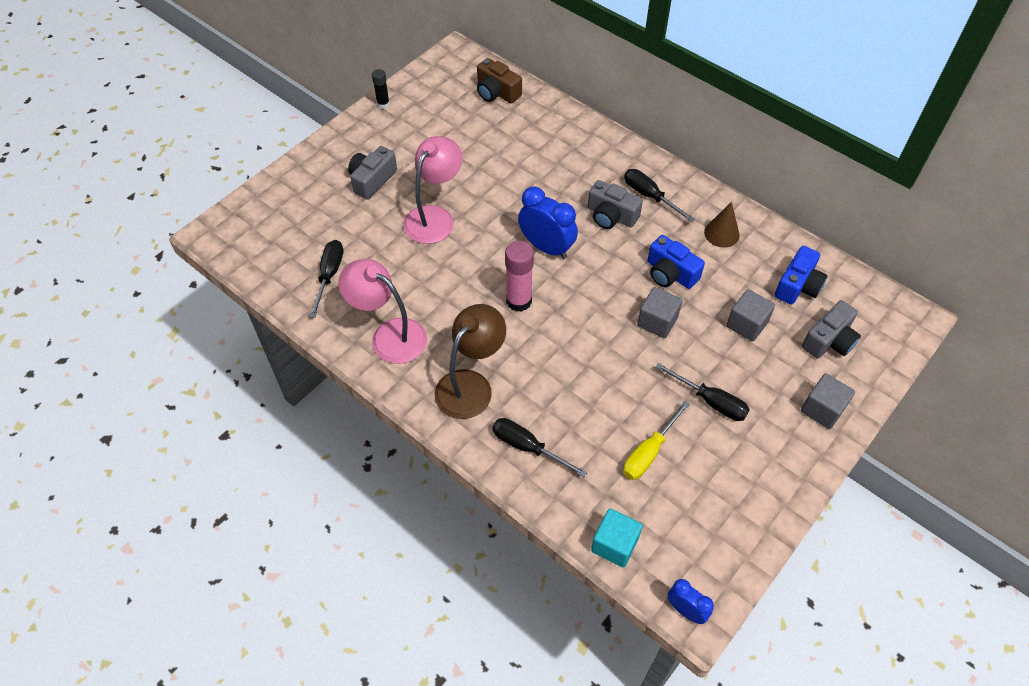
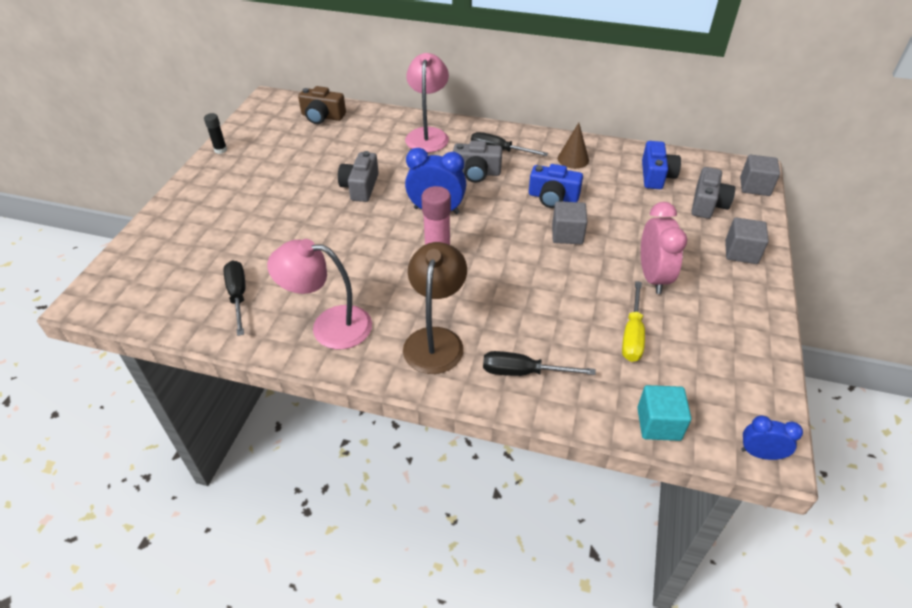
camera: 25 degrees left, 10 degrees down
(372, 180) = (241, 208): grey camera -> grey camera (360, 187)
(434, 217) = (319, 218): pink lamp -> pink lamp (428, 135)
(710, 401) = (653, 277): black screwdriver -> pink clock
(746, 324) = (638, 213): grey cube -> grey cube (754, 186)

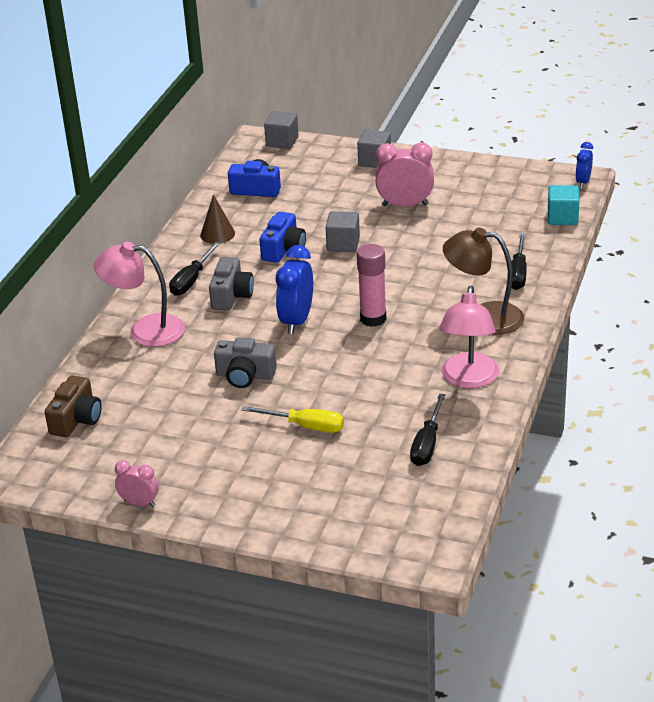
camera: 85 degrees left, 10 degrees down
(220, 150) = (139, 503): black glue stick -> pink clock
(238, 296) = (427, 444): black screwdriver -> black screwdriver turned 60 degrees counterclockwise
(632, 335) = (474, 221): yellow screwdriver -> yellow screwdriver (305, 426)
(707, 204) = (305, 168): grey camera -> none

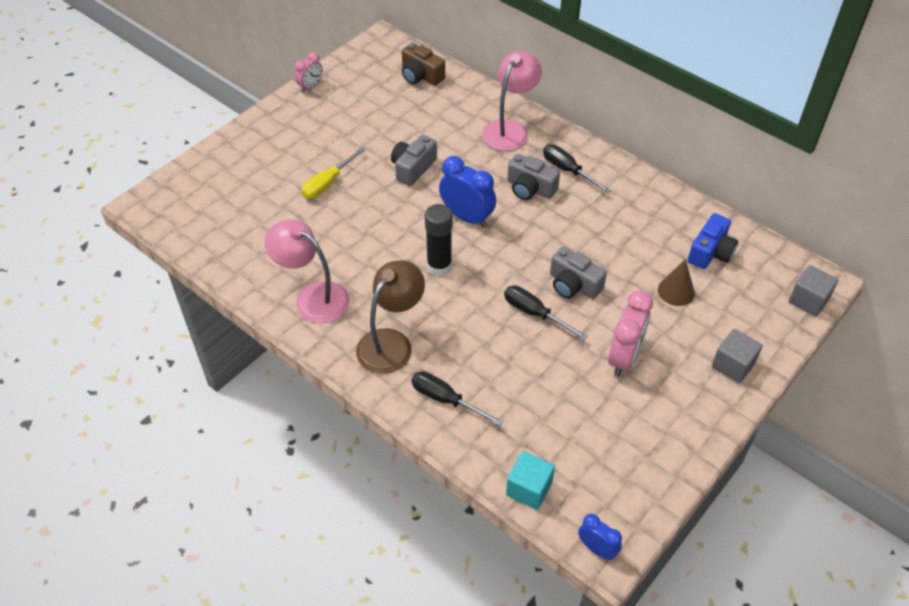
camera: 110 degrees right, 15 degrees up
(217, 234) = (637, 204): brown cone -> brown cone (676, 291)
(283, 249) = (587, 241): blue camera -> none
(343, 244) = (573, 285): grey cube -> grey camera
(373, 319) = (439, 266): pink glue stick -> black glue stick
(427, 444) = (255, 243): black screwdriver -> black screwdriver (535, 314)

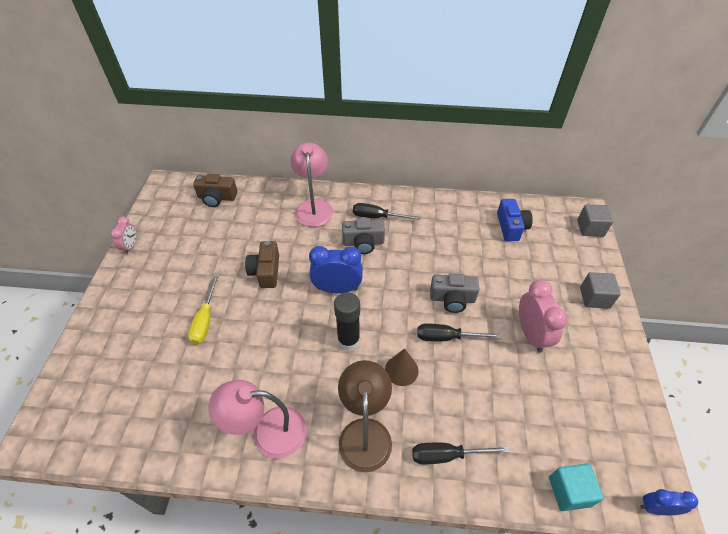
camera: 35 degrees left, 0 degrees up
(413, 168) = (266, 271): grey camera -> brown camera
(676, 291) = (516, 265): brown cone -> brown cone (401, 370)

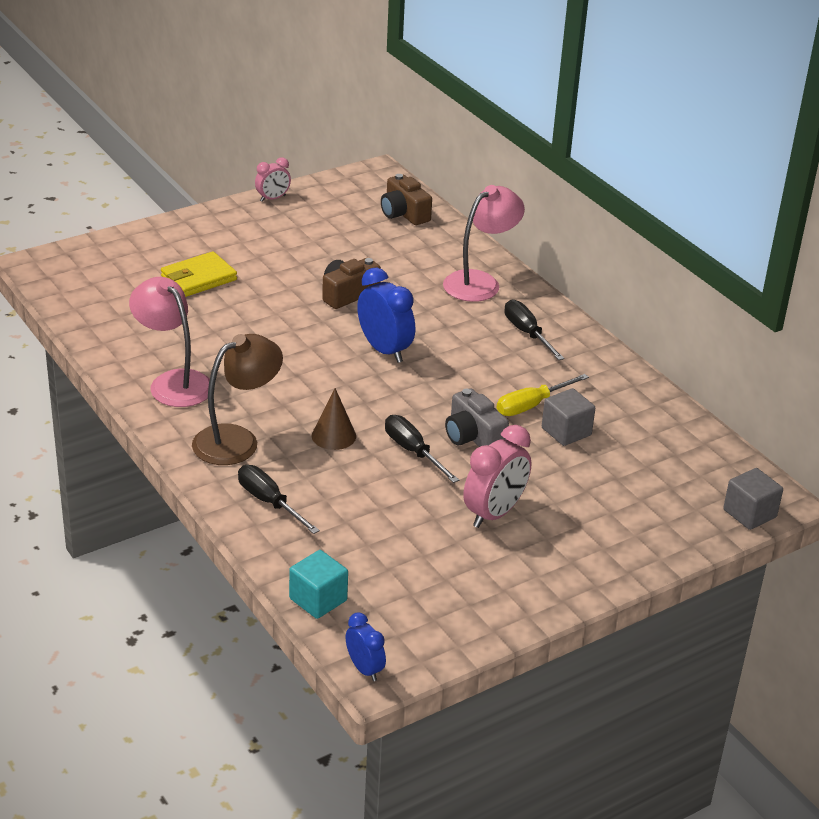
camera: 50 degrees right, 15 degrees down
(168, 340) = (199, 278): none -> yellow wallet
(205, 320) = (244, 287): yellow screwdriver -> yellow screwdriver (531, 405)
(348, 340) = (328, 386): black glue stick -> none
(363, 243) = (473, 340): grey camera -> none
(511, 227) = (655, 443): blue camera -> none
(594, 297) = (620, 550): grey cube -> grey cube (566, 431)

